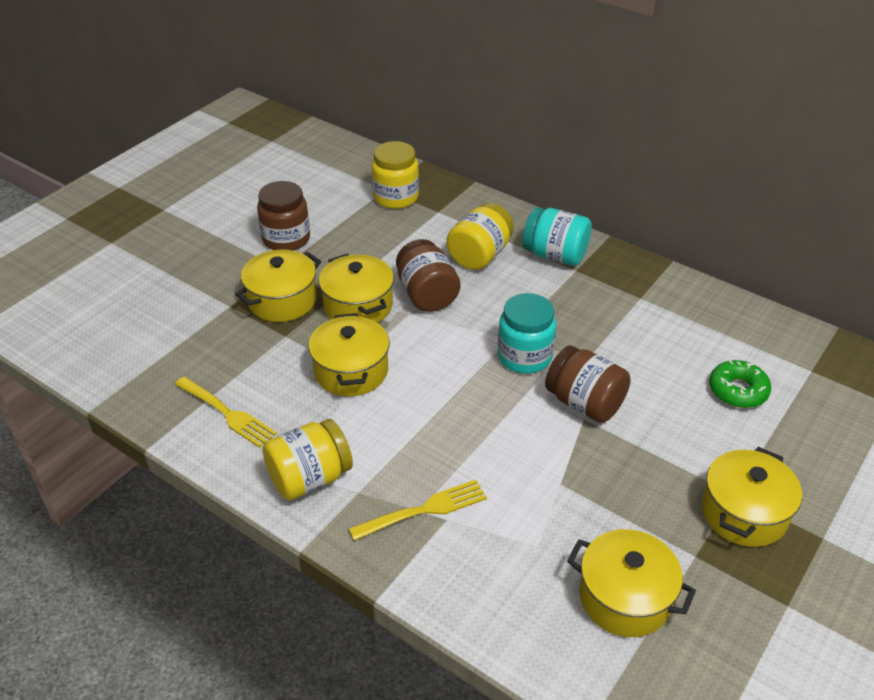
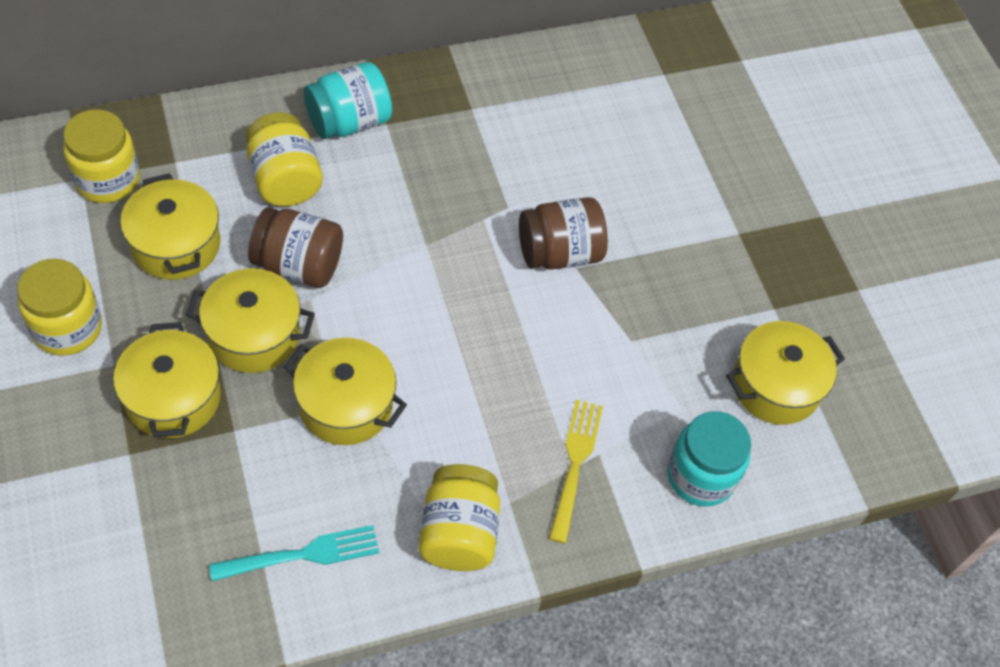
camera: 60 degrees left, 15 degrees up
(226, 413) = (301, 555): yellow fork -> turquoise fork
(286, 239) = (67, 328): brown jar -> yellow jar
(524, 357) = (462, 252): turquoise jar -> turquoise jar (700, 476)
(738, 390) = (641, 138): green donut -> none
(744, 513) = (761, 243): yellow pot -> yellow pot (176, 244)

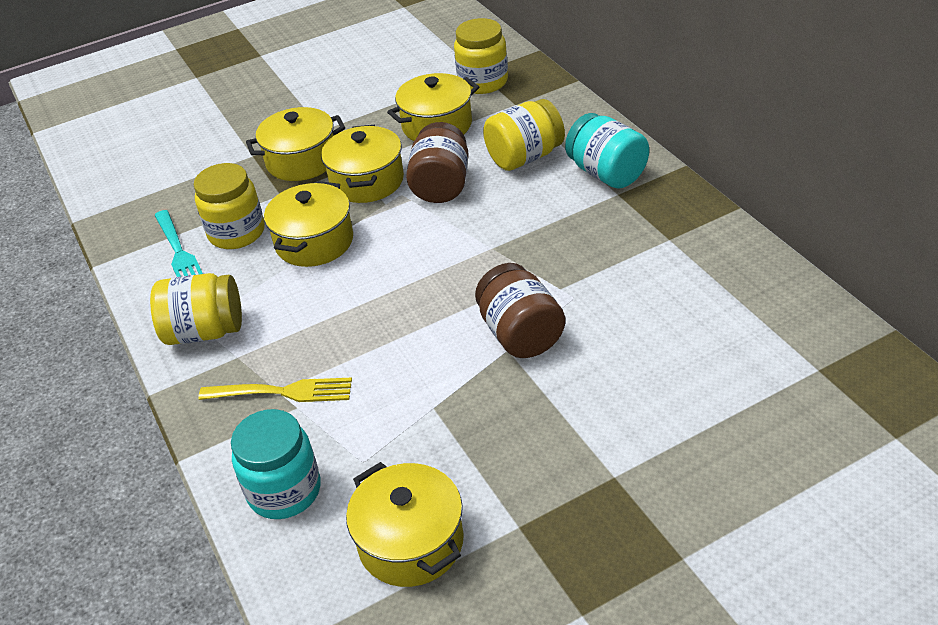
camera: 90 degrees right, 15 degrees down
(67, 328) = (348, 103): yellow jar -> yellow jar (237, 233)

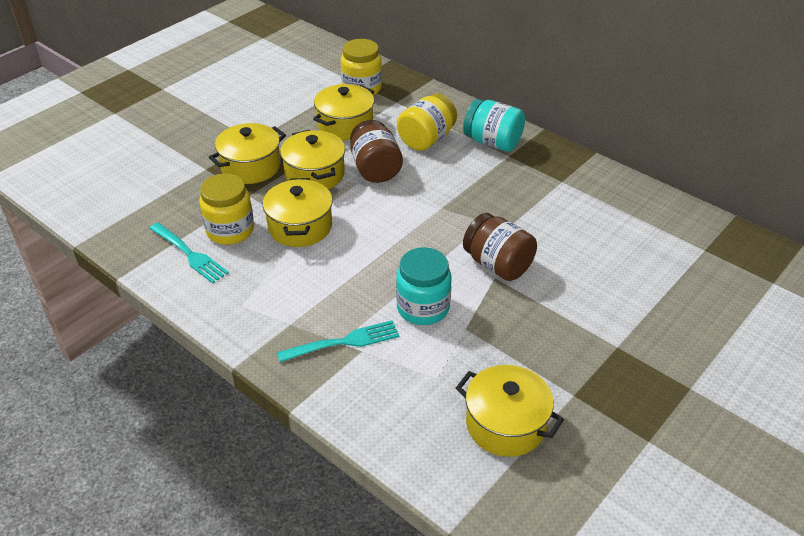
camera: 25 degrees left, 0 degrees up
(205, 331) = (251, 310): yellow jar -> none
(281, 392) = (343, 342): yellow fork -> turquoise fork
(284, 491) = (390, 412): turquoise jar -> turquoise jar (423, 308)

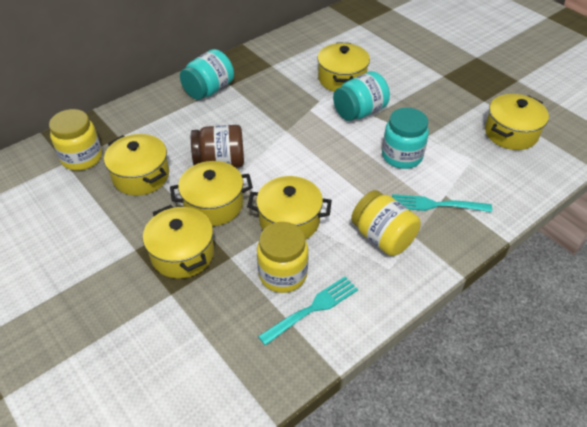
camera: 80 degrees left, 5 degrees up
(343, 342) = (437, 205): turquoise fork -> turquoise fork turned 75 degrees counterclockwise
(426, 139) = (188, 126): yellow jar -> yellow jar (383, 237)
(497, 265) = (359, 112): brown jar -> turquoise jar
(561, 243) = (342, 79): none -> yellow pot

